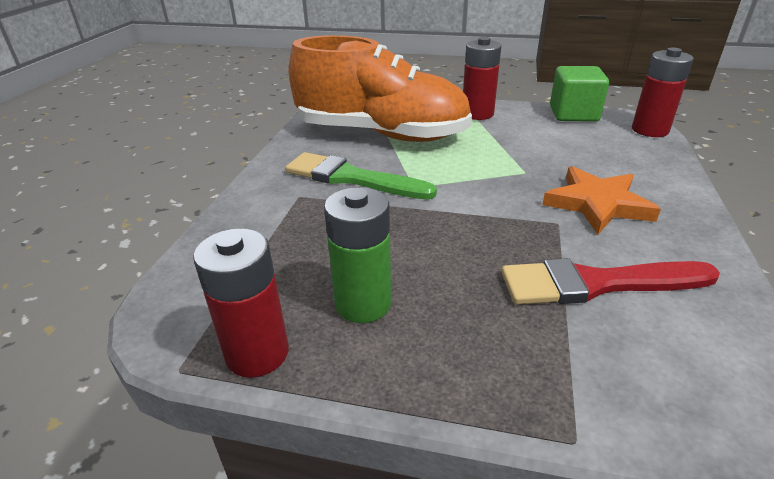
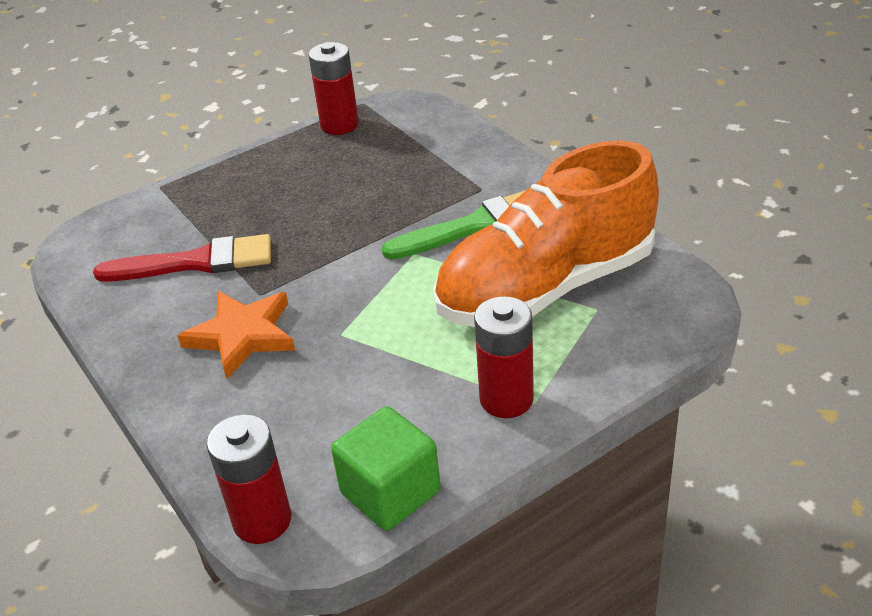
camera: 135 degrees right, 5 degrees up
(363, 304) = (322, 168): green battery -> none
(597, 284) = (195, 262): red brush -> red brush turned 45 degrees clockwise

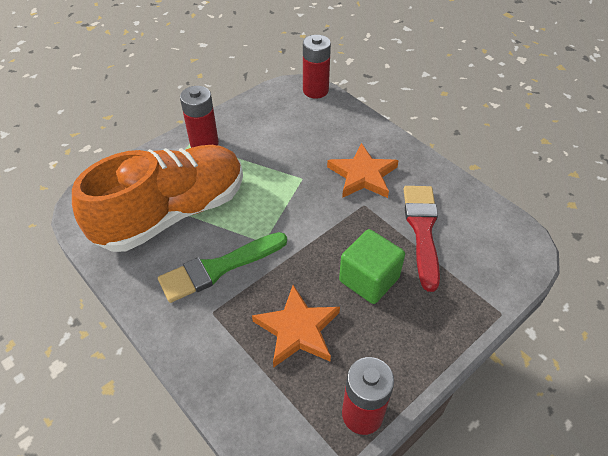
camera: 170 degrees right, 10 degrees up
(195, 262) = (422, 230): red brush -> red brush turned 105 degrees clockwise
(387, 175) = (297, 329): none -> orange star
(390, 492) = (260, 102): green cube -> green cube (369, 279)

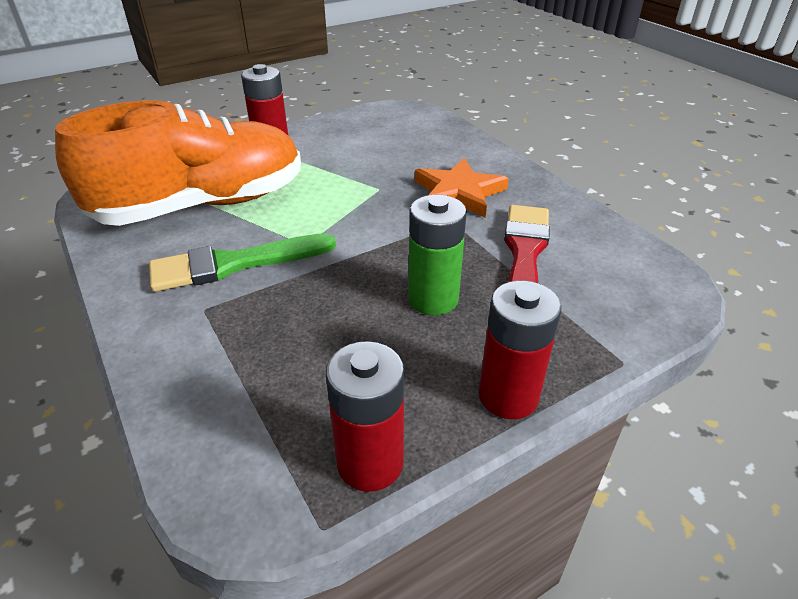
camera: 10 degrees right, 10 degrees down
(297, 329) = (312, 343): orange star -> none
(315, 90) = (424, 114): red battery -> red battery (508, 396)
(369, 279) = (433, 299): green cube -> green battery

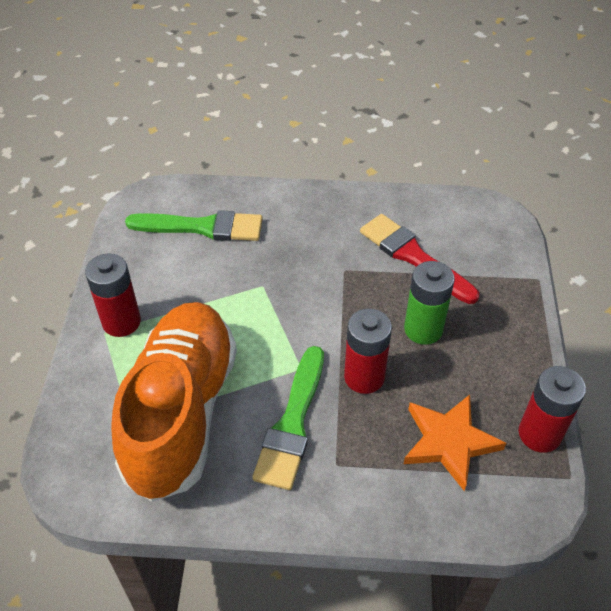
camera: 55 degrees left, 10 degrees up
(408, 140) = (202, 227): none -> green brush
(458, 193) = (312, 244): orange star -> orange star (449, 442)
(508, 396) = (530, 344): red battery -> red battery (364, 377)

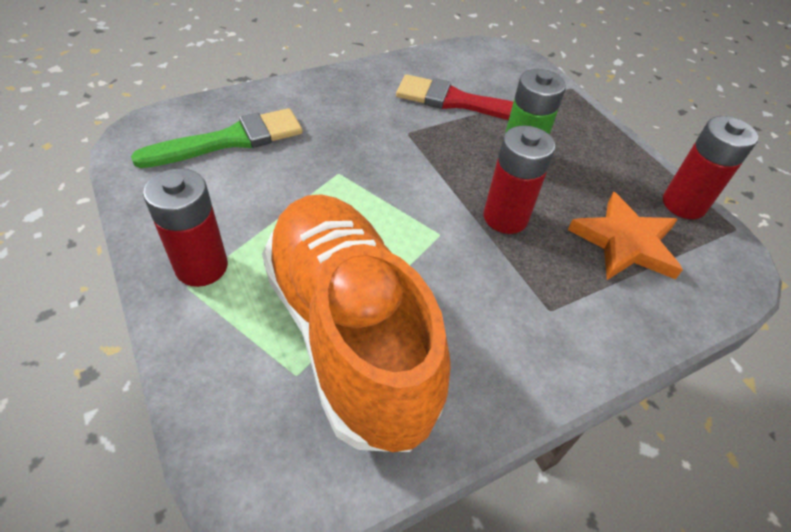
camera: 35 degrees left, 0 degrees up
(292, 423) = (476, 290): green brush -> none

